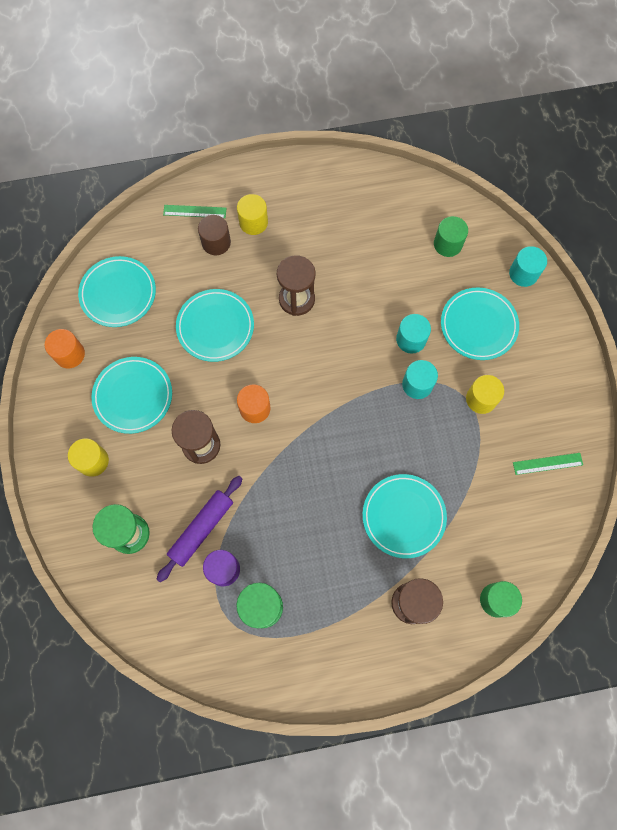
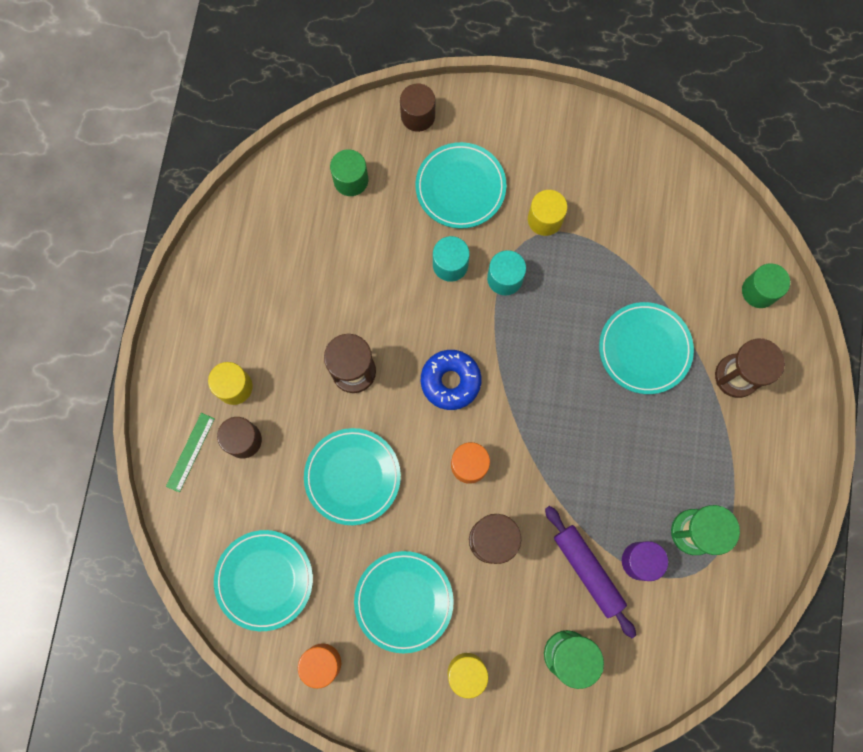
camera: 70 degrees left, 5 degrees up
(316, 372) = (450, 381): none -> blue donut
(523, 273) = (418, 116): turquoise cylinder -> brown cylinder
(547, 463) = (637, 182): green ruler -> none

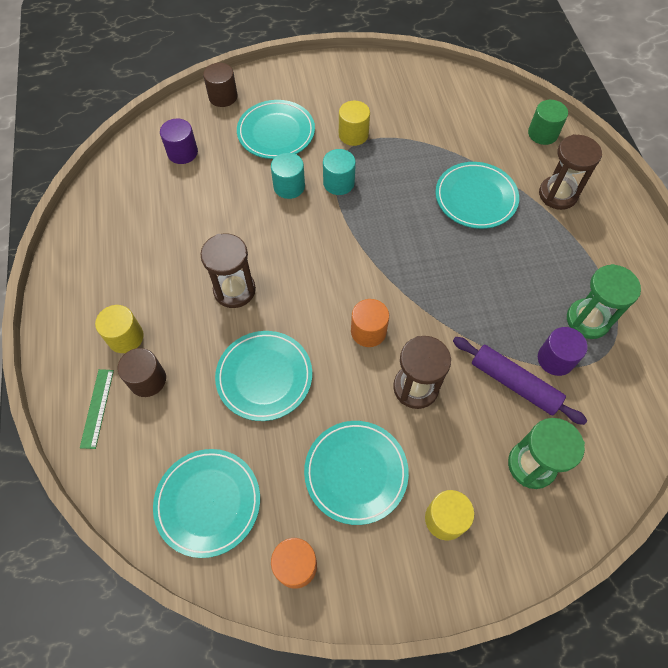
camera: 20 degrees left, 15 degrees down
(351, 180) = (182, 152): green cylinder -> purple cylinder
(450, 381) = (324, 271): blue donut -> none

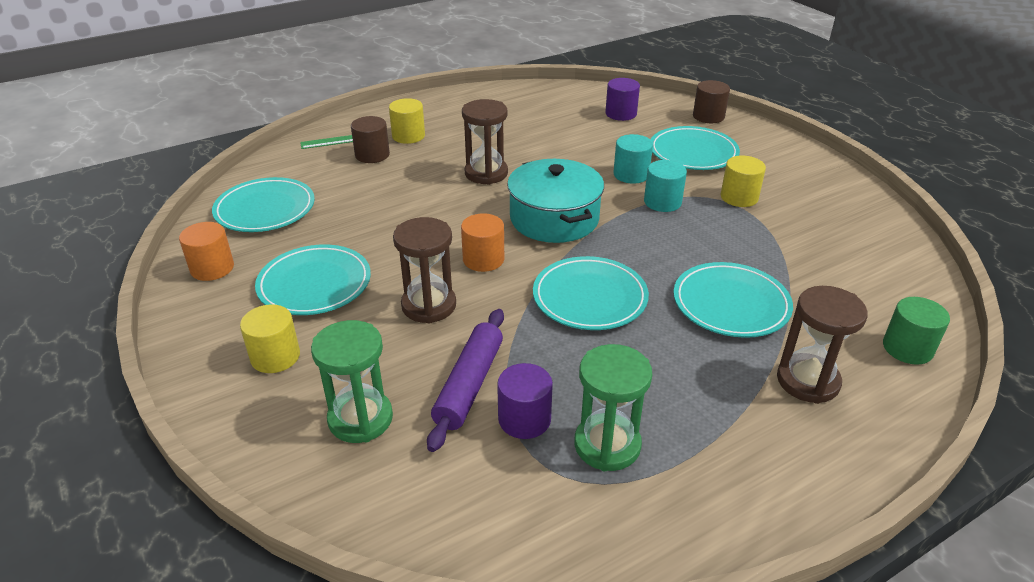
camera: 70 degrees right, 25 degrees down
(264, 377) = (400, 209): turquoise plate -> turquoise plate (589, 298)
(330, 262) = (554, 218): none -> turquoise pot

